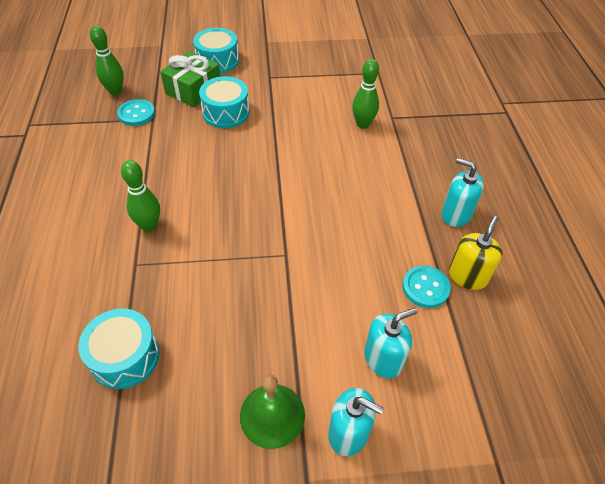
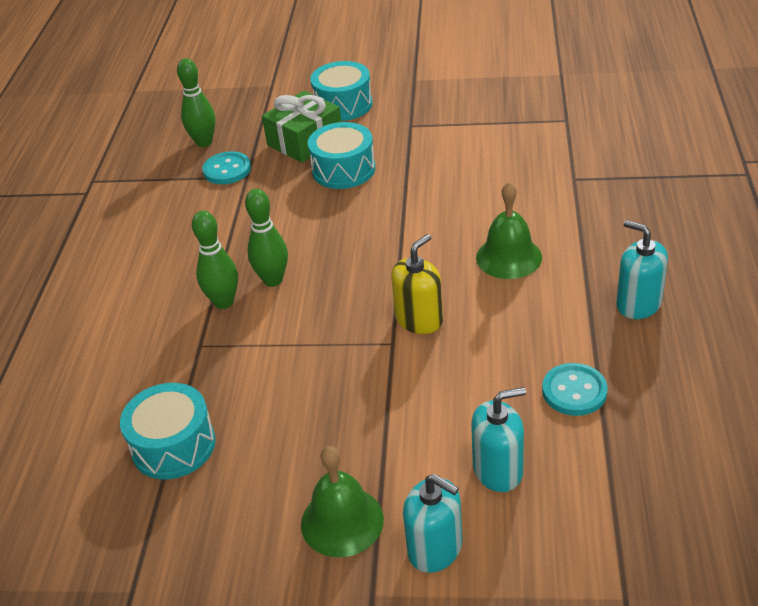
camera: 15 degrees right, 10 degrees down
(358, 180) = (509, 257): none -> green bell
(363, 124) = (529, 187): green bowling pin -> green bowling pin (273, 280)
(467, 276) = (637, 380): yellow soap dispenser -> yellow soap dispenser (419, 320)

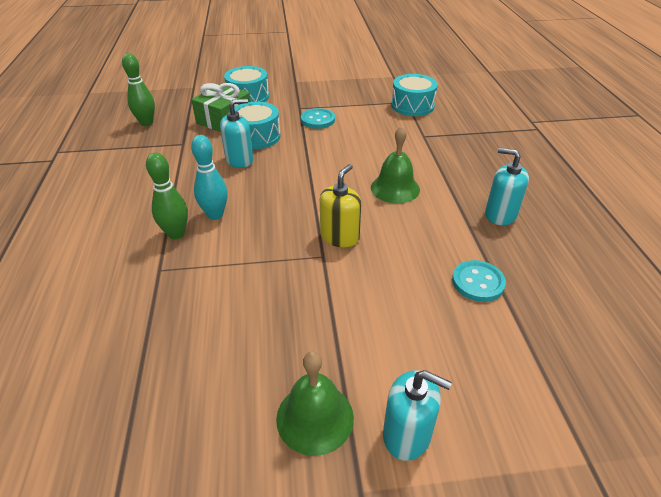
camera: 15 degrees left, 0 degrees up
(173, 445) = (143, 360): turquoise drum -> turquoise drum (412, 106)
(227, 170) = (167, 140): turquoise button -> turquoise button (317, 120)
(273, 280) = (215, 215): green bowling pin -> turquoise bowling pin
(498, 470) = (439, 354): turquoise soap dispenser -> turquoise soap dispenser (239, 160)

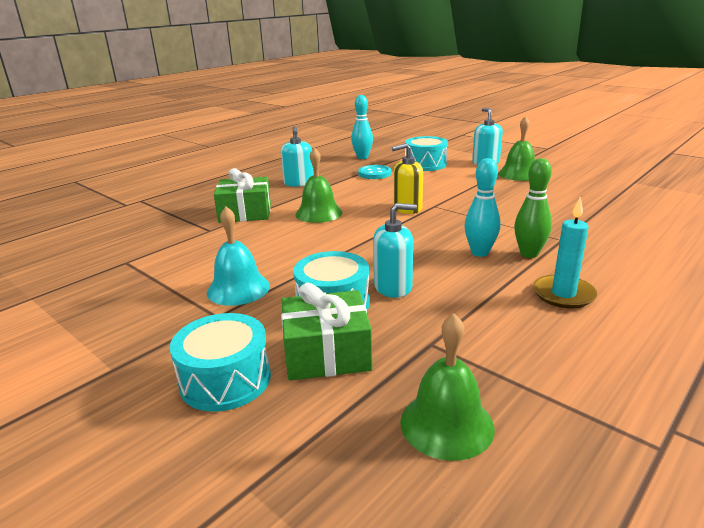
camera: 130 degrees left, 15 degrees down
(128, 206) = (563, 294): none -> turquoise candle
(146, 123) = (446, 424): green bowling pin -> green bell
(239, 160) = (393, 287): turquoise soap dispenser -> turquoise soap dispenser turned 150 degrees clockwise
(317, 120) = (238, 289): turquoise button -> turquoise bell
(412, 106) = (136, 255): turquoise drum -> turquoise drum (425, 164)
(443, 159) = (245, 213): none -> green gift
(574, 318) = (362, 157): none -> turquoise bowling pin

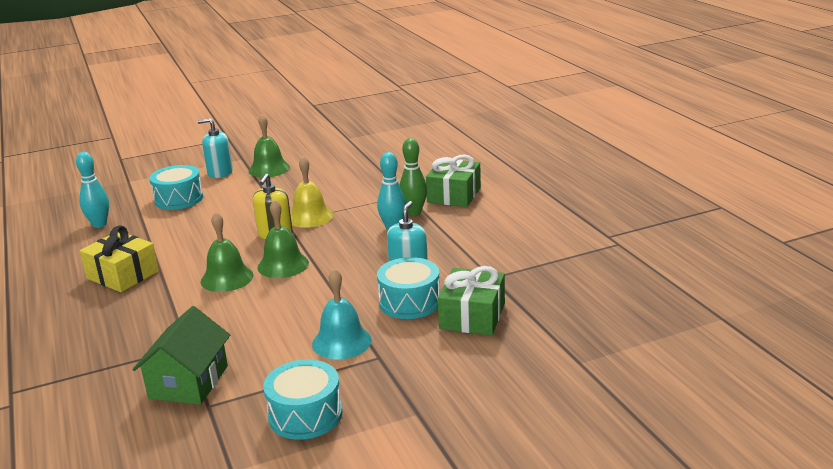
camera: 65 degrees left, 0 degrees up
(158, 245) = (189, 382): none -> green house
(225, 379) = (472, 360): turquoise drum -> turquoise drum (305, 415)
(245, 213) = (167, 319): green gift -> green gift (454, 195)
(299, 183) = (122, 275): turquoise soap dispenser -> yellow gift
(374, 173) = (162, 229): turquoise button -> none
(446, 424) = (568, 291): green bell -> green bell (283, 265)
(454, 212) = (310, 217): none -> yellow bell
(563, 294) = (476, 219): turquoise candle -> none

